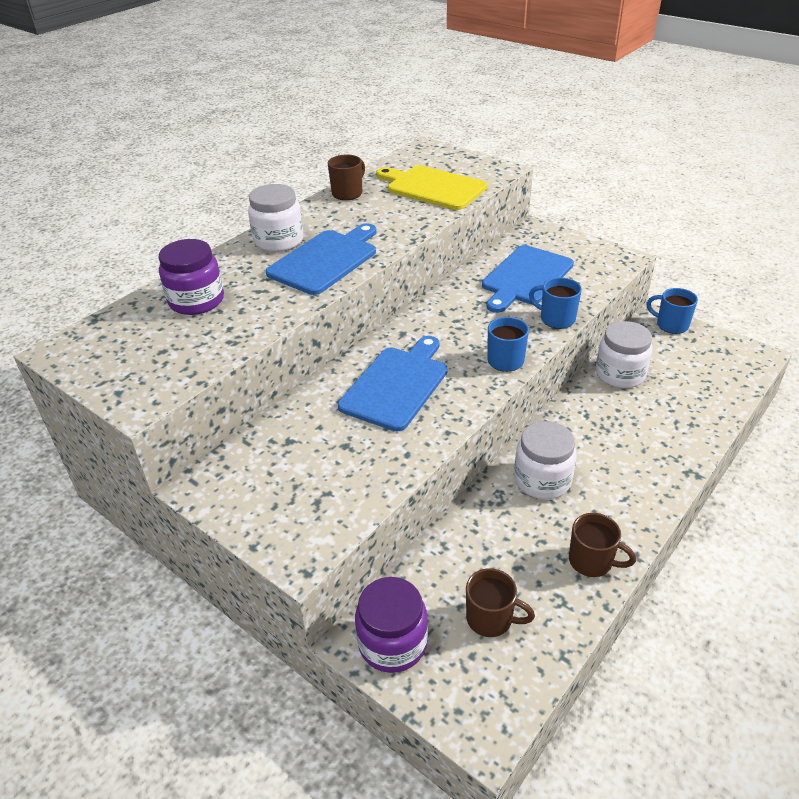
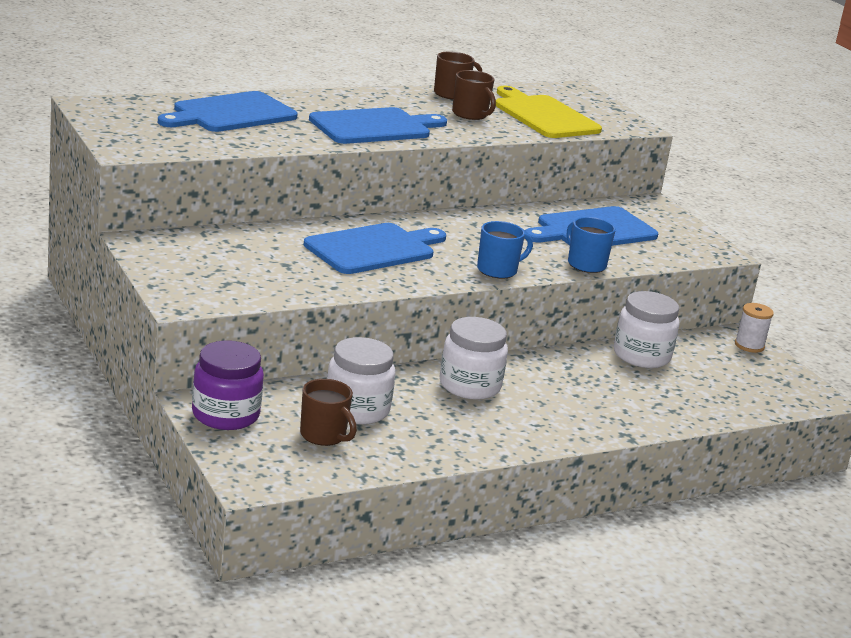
camera: 20 degrees right, 15 degrees down
(196, 301) = (230, 114): purple jar -> blue cutting board
(279, 241) = (346, 103): white jar -> white jar (357, 409)
(592, 561) = (455, 443): brown mug -> brown mug (470, 114)
(671, 325) = (749, 345): blue mug -> white spool

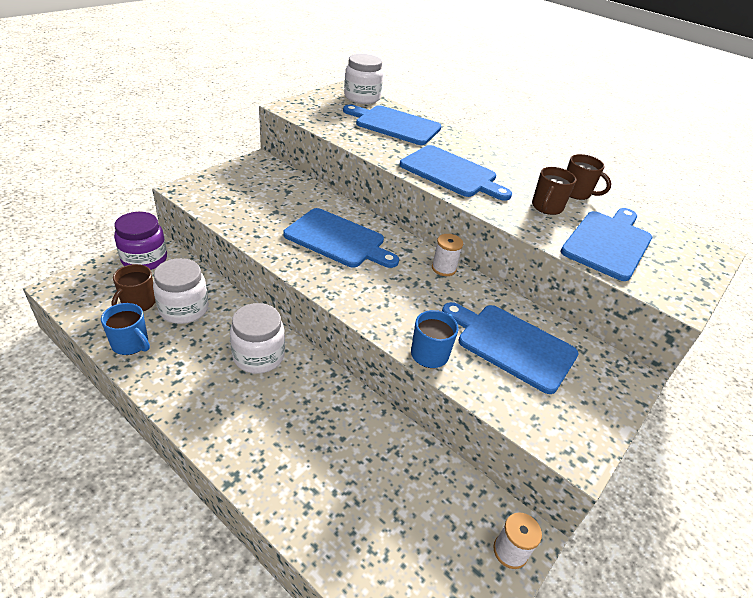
camera: 65 degrees right, 15 degrees up
(463, 218) = (443, 268): none -> white spool
(498, 270) = (362, 304): blue mug -> blue mug (131, 344)
(544, 116) = (608, 243): yellow cutting board -> blue cutting board
(641, 355) = (402, 457): white jar -> white jar (362, 97)

